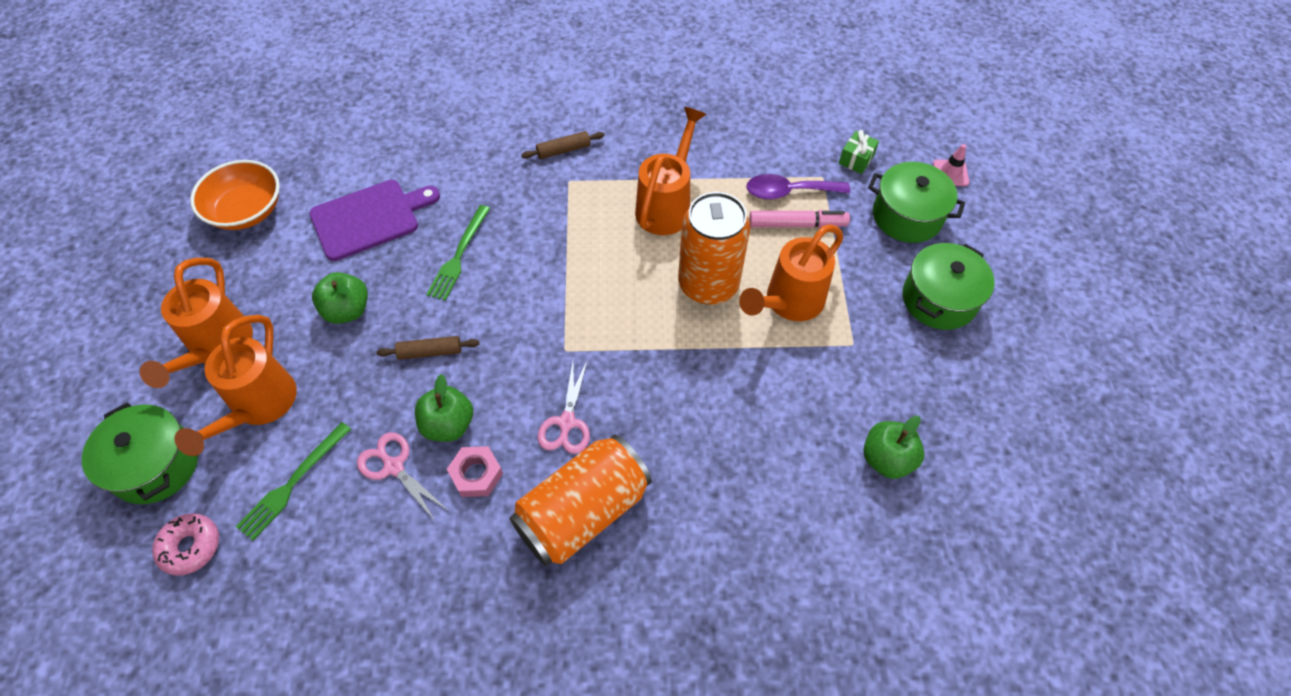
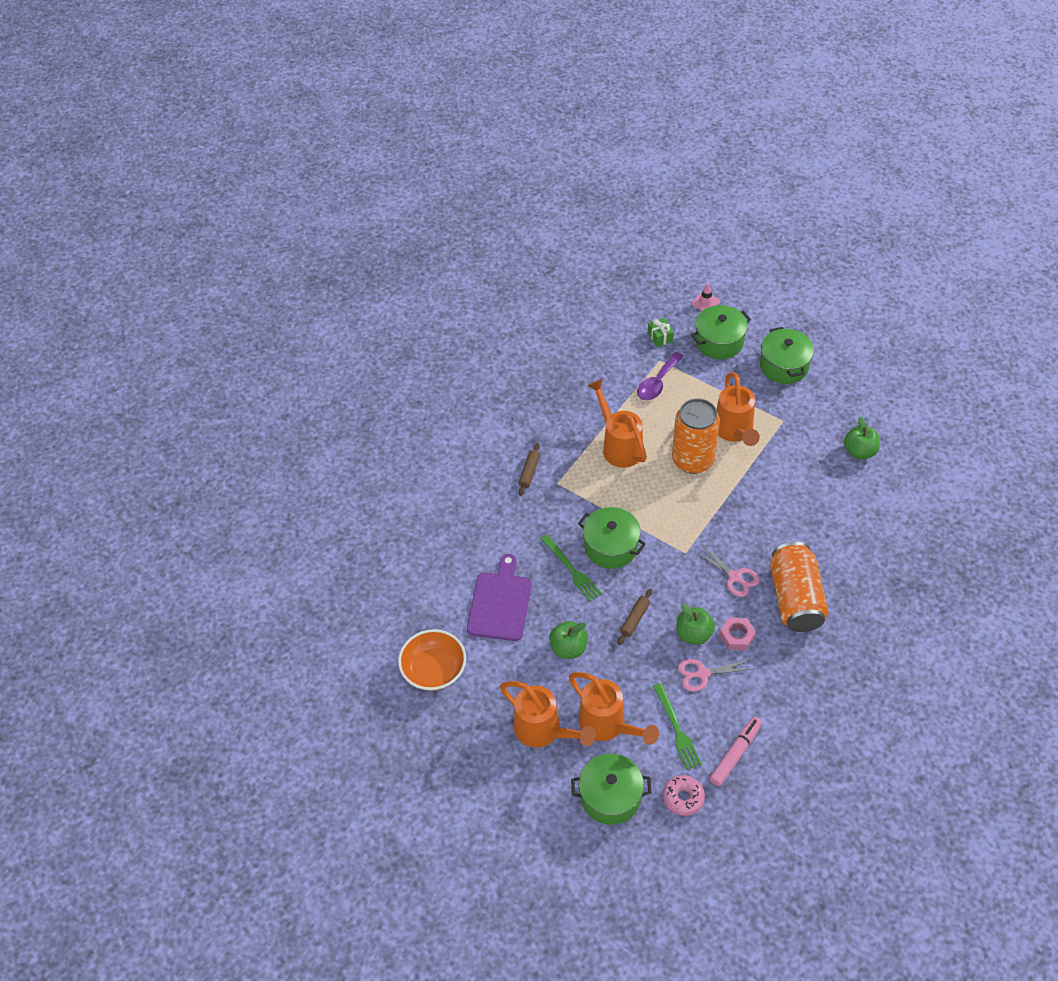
camera: 50 degrees left, 5 degrees down
(518, 274) = (611, 547): none -> green pot
(797, 224) = (684, 394): pink marker -> pink marker (735, 754)

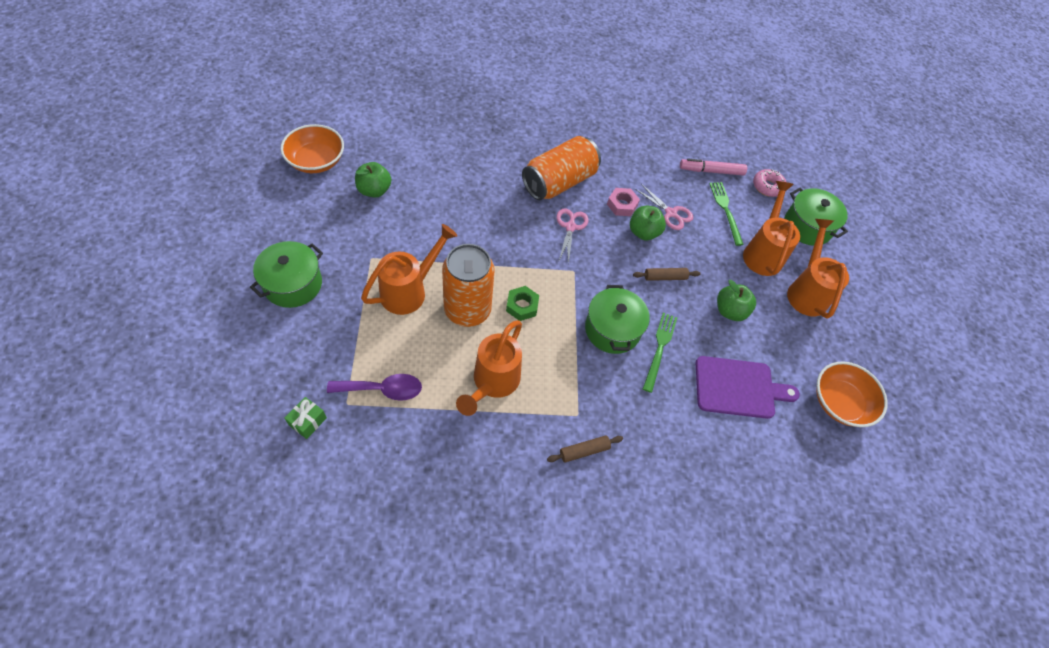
camera: 135 degrees left, 5 degrees up
(500, 603) = (738, 388): purple cutting board -> purple cutting board turned 150 degrees counterclockwise
(673, 497) = (522, 306): none -> green nut
(676, 729) = (725, 210): green fork -> green fork turned 45 degrees counterclockwise
(705, 302) = (223, 399): pink traffic cone -> none
(719, 342) = (285, 357): green pot -> none
(918, 424) = (316, 161): none -> orange bowl

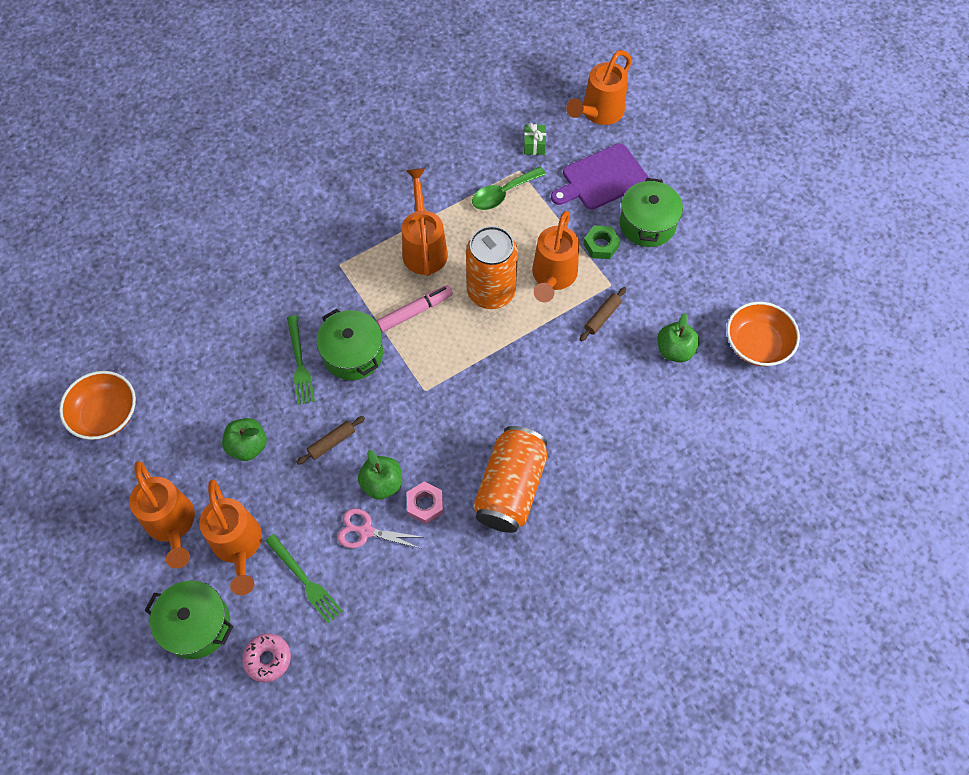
camera: 155 degrees right, 5 degrees up
(215, 415) = (598, 113): none -> orange watering can
(382, 389) = (503, 194): purple spoon -> green spoon
(522, 306) = (447, 325): green nut -> green nut (601, 245)
(570, 227) = (461, 438): pink scissors -> none
(584, 451) = (318, 242): brown rolling pin -> brown rolling pin (602, 317)
(711, 171) = (348, 634): pink marker -> pink marker (415, 311)
(738, 388) = (209, 370): purple cutting board -> purple cutting board (601, 178)

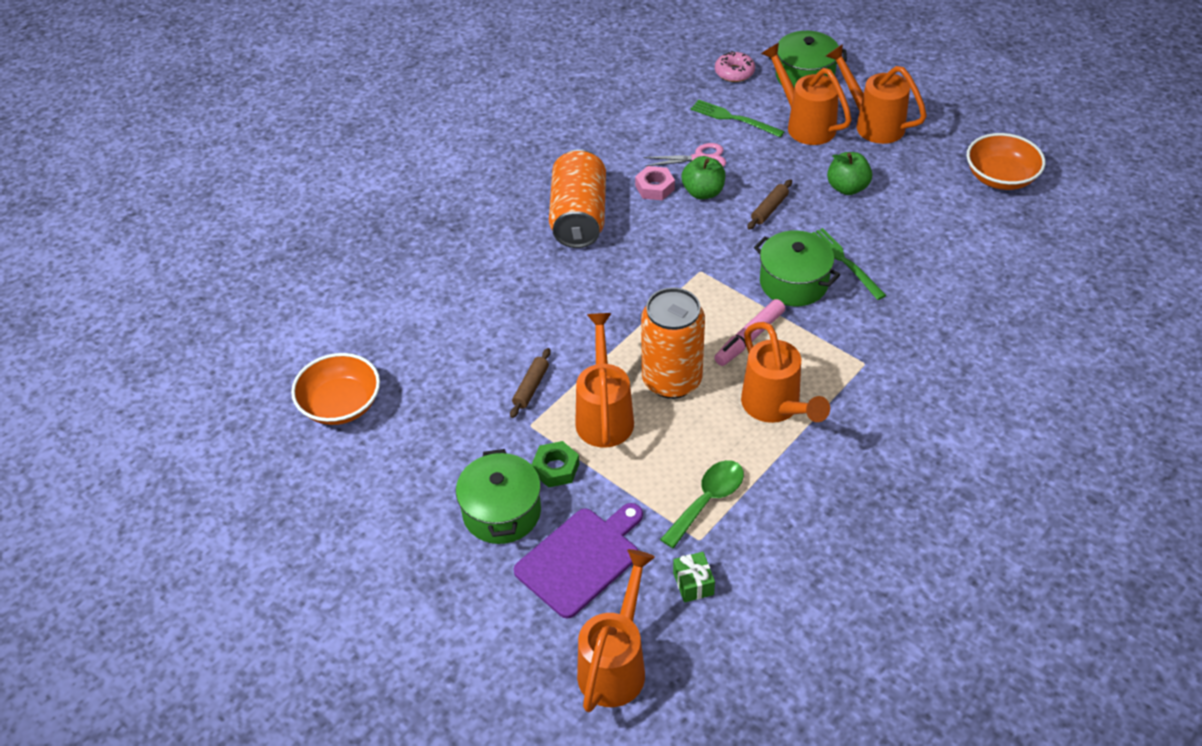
camera: 165 degrees right, 15 degrees down
(675, 350) = (437, 374): green apple -> none

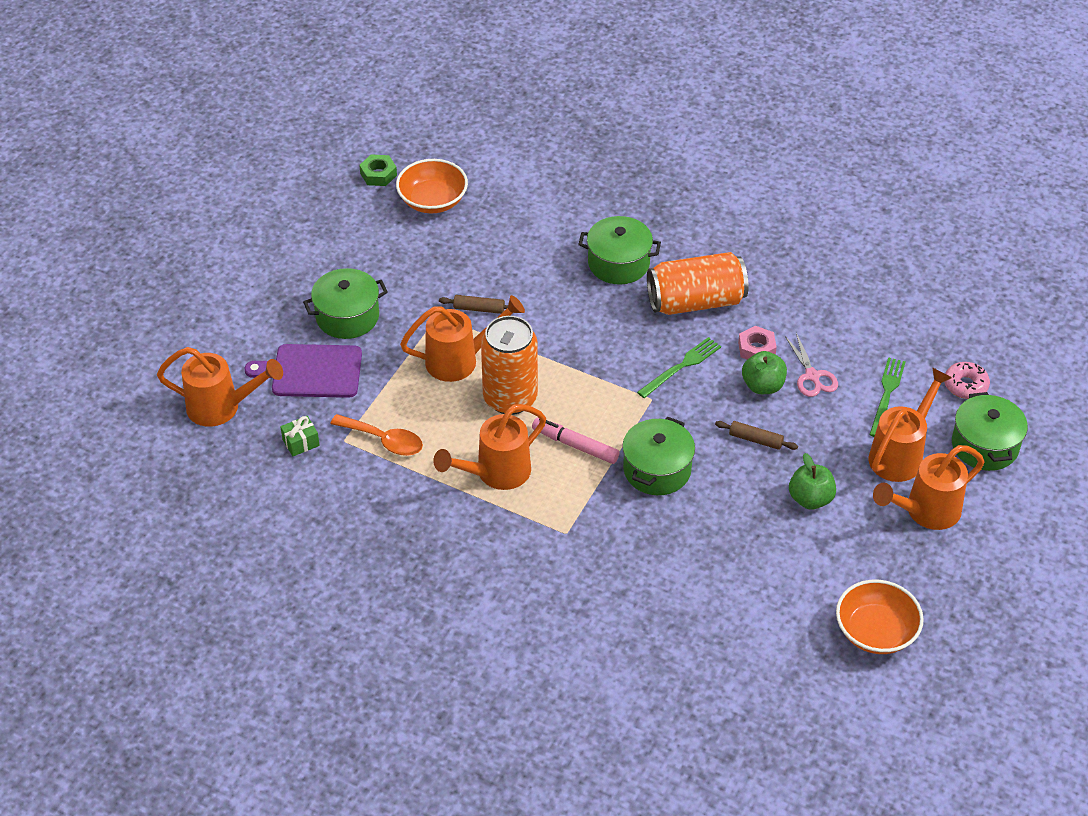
camera: 75 degrees right, 0 degrees up
(504, 264) = (618, 263): none -> green pot
(556, 468) = (397, 340): green nut -> green nut (378, 174)
(581, 559) = (312, 371): purple cutting board -> purple cutting board turned 150 degrees clockwise
(708, 500) = (384, 440): green spoon -> orange spoon
(844, 261) = (698, 506): green fork -> green fork (681, 366)
(872, 123) = (925, 512): orange watering can -> orange watering can turned 150 degrees counterclockwise

